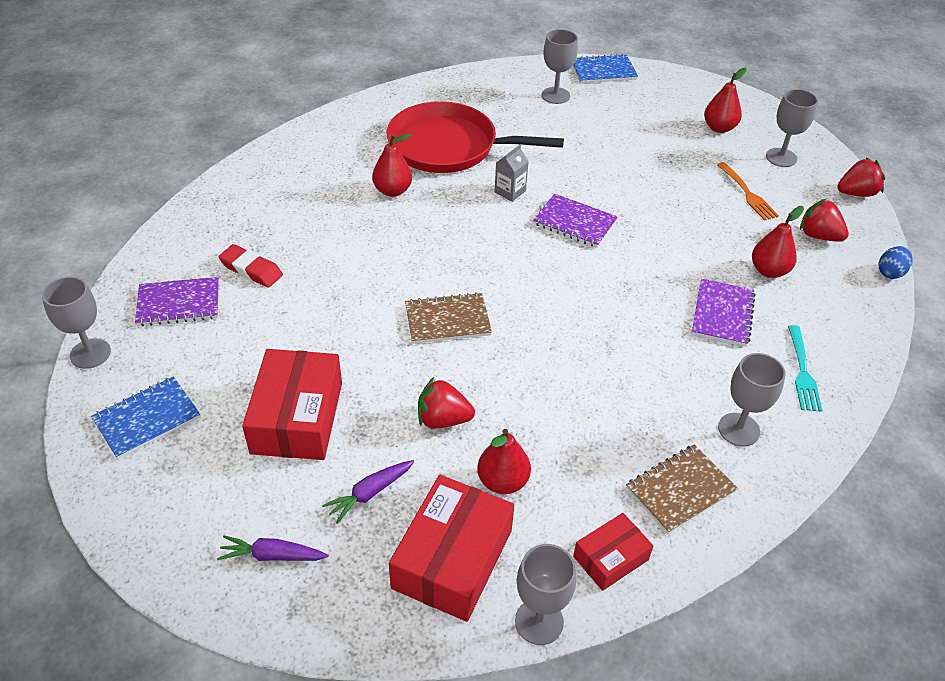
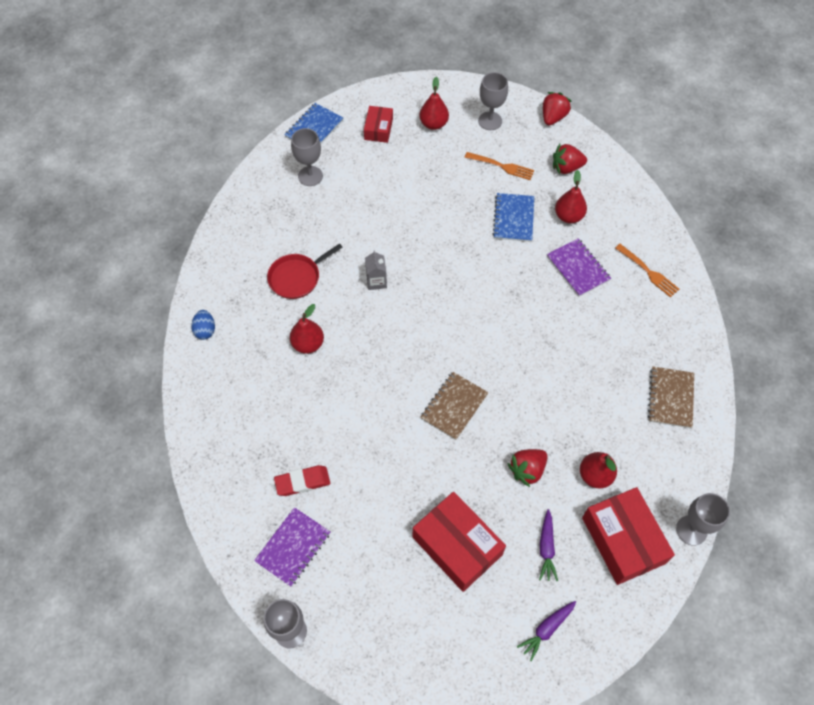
camera: 45 degrees left, 15 degrees up
(147, 419) = (382, 632): blue notebook -> blue notebook (513, 218)
(448, 146) = (297, 277): red pan -> red pan, size x0.55
(574, 222) = (438, 272): purple notebook -> none
(611, 558) = (683, 466): red box -> red box (378, 129)
(738, 429) = (658, 336): grey goblet -> none
(802, 371) = (647, 271): turquoise fork -> orange fork
(890, 273) = (622, 165): blue egg -> blue egg (205, 330)

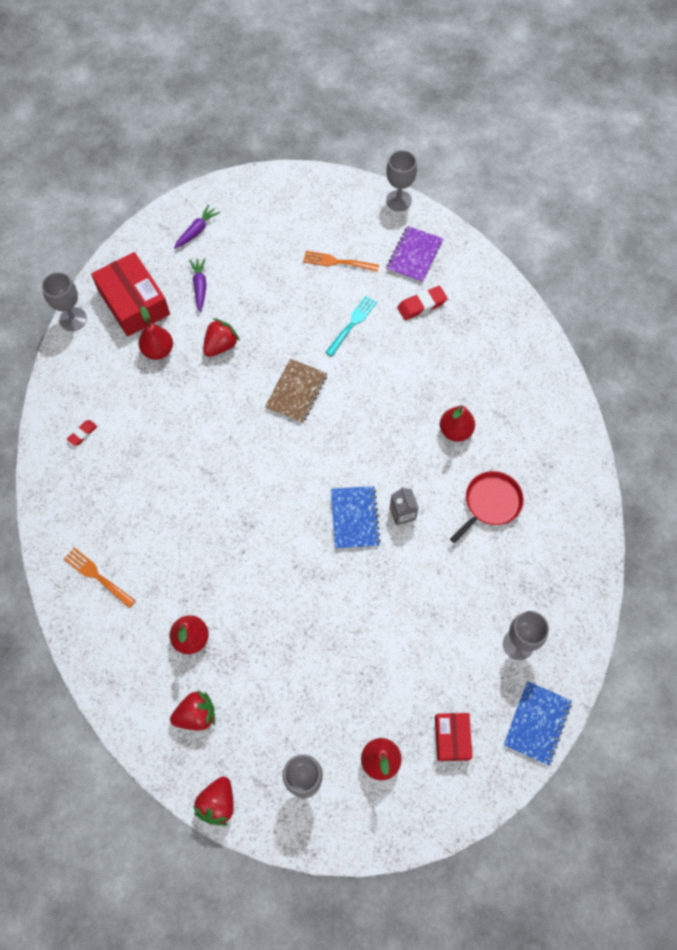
camera: 170 degrees right, 5 degrees up
(205, 330) = (564, 428): blue egg -> none
(383, 472) = (352, 324): none -> turquoise fork
(457, 545) = (276, 277): red box -> none
(501, 166) = (281, 703): orange fork -> orange fork (338, 262)
(513, 218) = (258, 623): blue notebook -> blue notebook (354, 518)
(578, 268) = (178, 567): purple notebook -> none
(670, 398) = (82, 434): brown notebook -> red eraser

